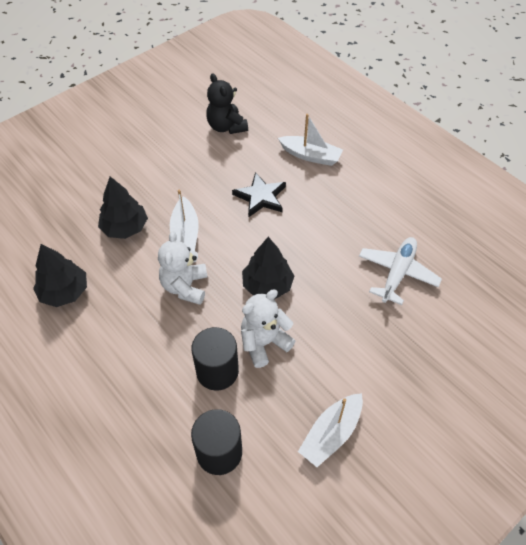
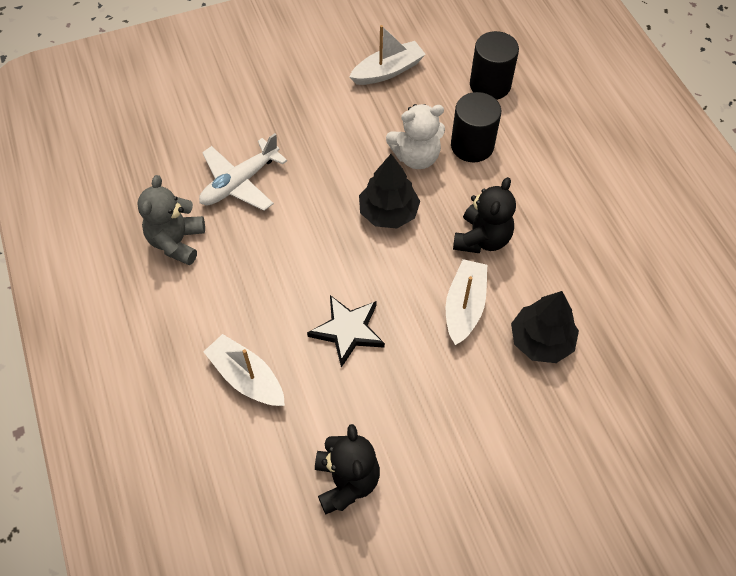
camera: 160 degrees left, 5 degrees up
(64, 292) = (625, 275): black tree -> none
(185, 286) = (482, 239): white teddy bear -> black teddy bear
(411, 217) = (177, 242): none -> grey teddy bear

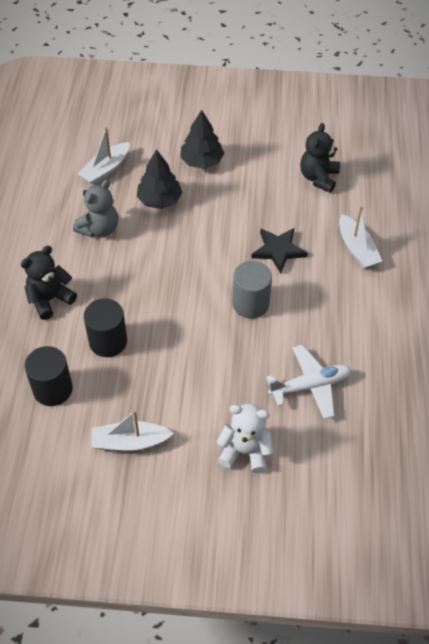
camera: 155 degrees left, 5 degrees down
(177, 242) = (377, 356): grey teddy bear -> grey teddy bear (99, 228)
(346, 246) = (250, 303): none -> grey cylinder
(388, 212) = (206, 315): black tree -> black tree (202, 161)
(416, 157) = (158, 350): white teddy bear -> white teddy bear (245, 451)
(464, 306) = (193, 235): white boat -> white boat (106, 169)
(482, 239) = (152, 271): black teddy bear -> black teddy bear (50, 299)

